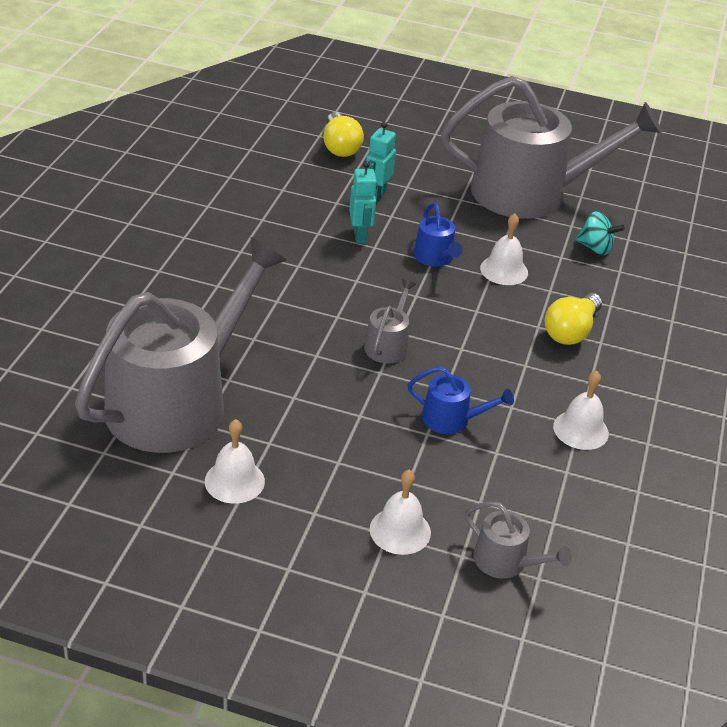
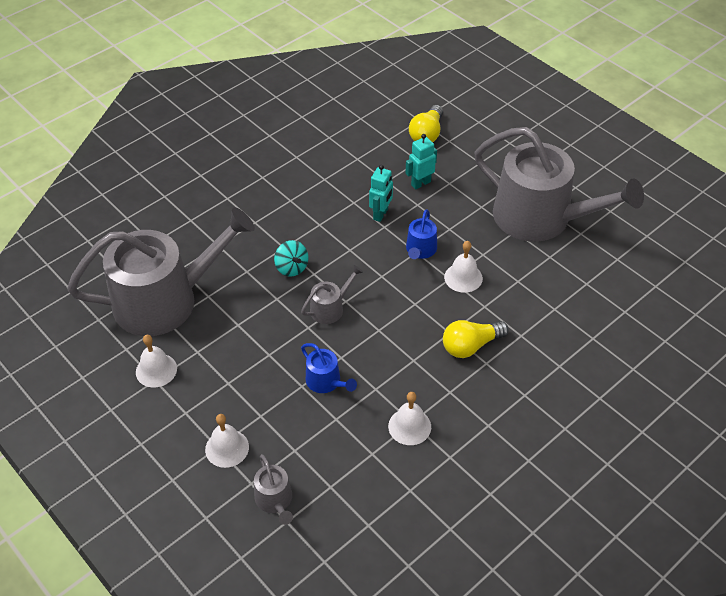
camera: 35 degrees right, 10 degrees up
(595, 248) = (552, 282): turquoise spinning top -> turquoise spinning top (292, 268)

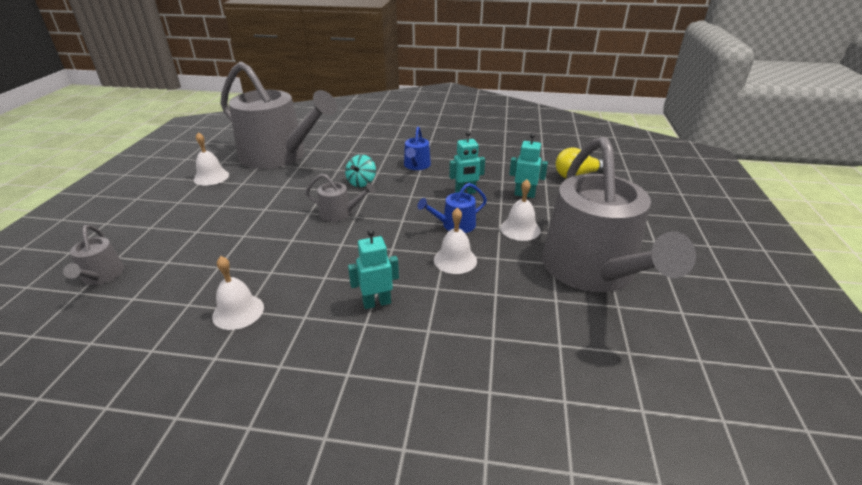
camera: 50 degrees right, 15 degrees down
(227, 448) = (151, 231): white bell -> white bell (520, 229)
(275, 500) = (101, 276): grey watering can -> grey watering can turned 45 degrees counterclockwise
(326, 382) = (257, 244): blue watering can -> blue watering can (416, 165)
(470, 346) = (377, 303): yellow light bulb -> turquoise robot

